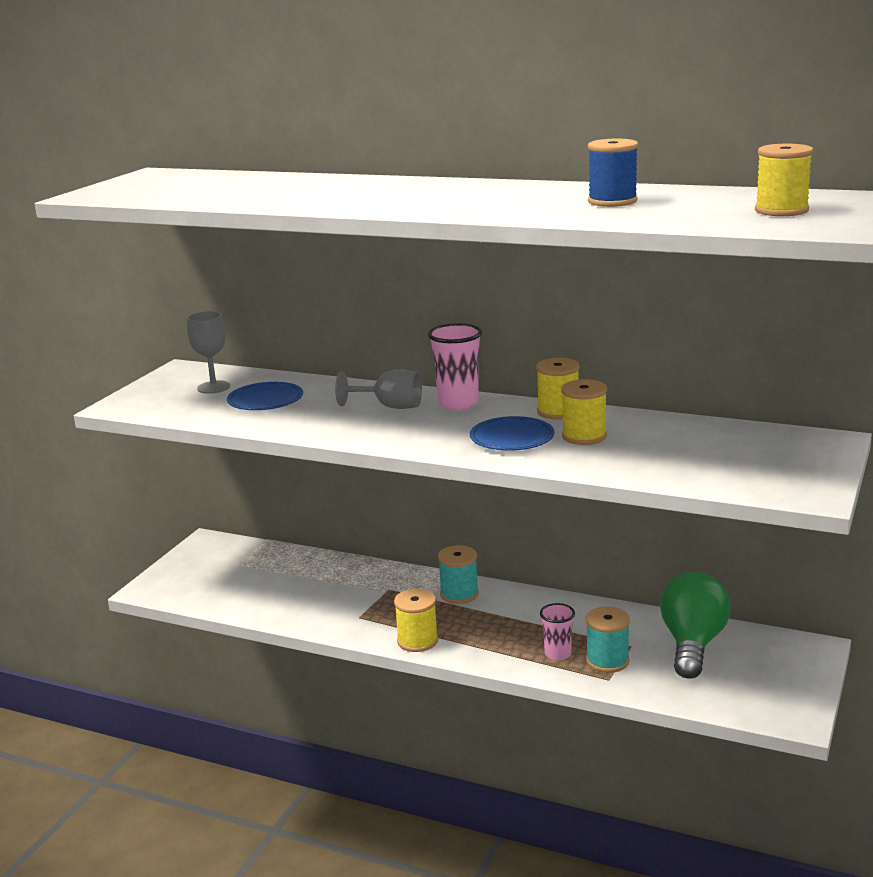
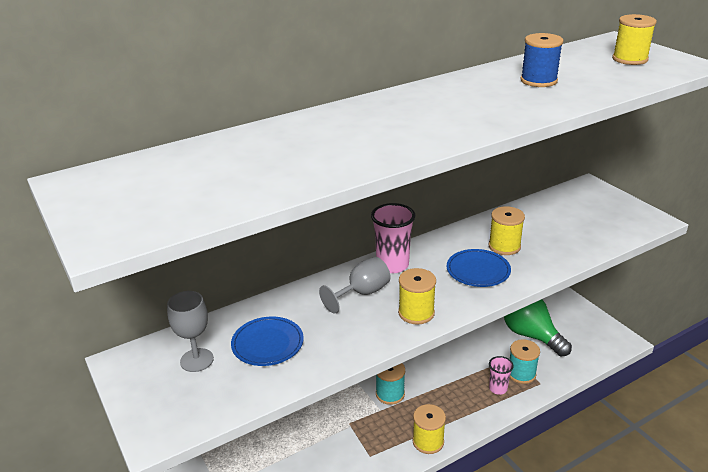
camera: 55 degrees left, 10 degrees up
(558, 412) = (454, 238): yellow spool -> yellow spool (416, 313)

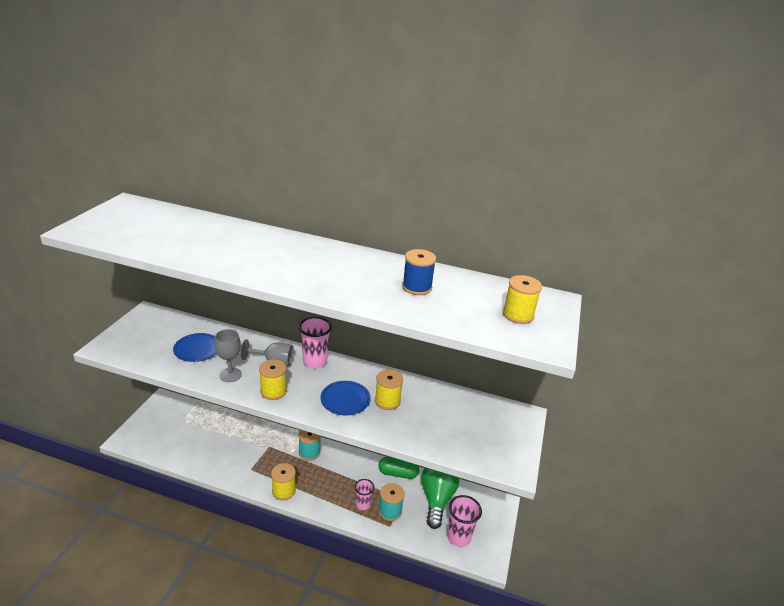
camera: 45 degrees right, 0 degrees up
(197, 360) = (166, 333): grey goblet -> grey goblet (230, 375)
(478, 344) = (398, 473): none -> green capsule
(586, 345) = (458, 537): none -> pink cup

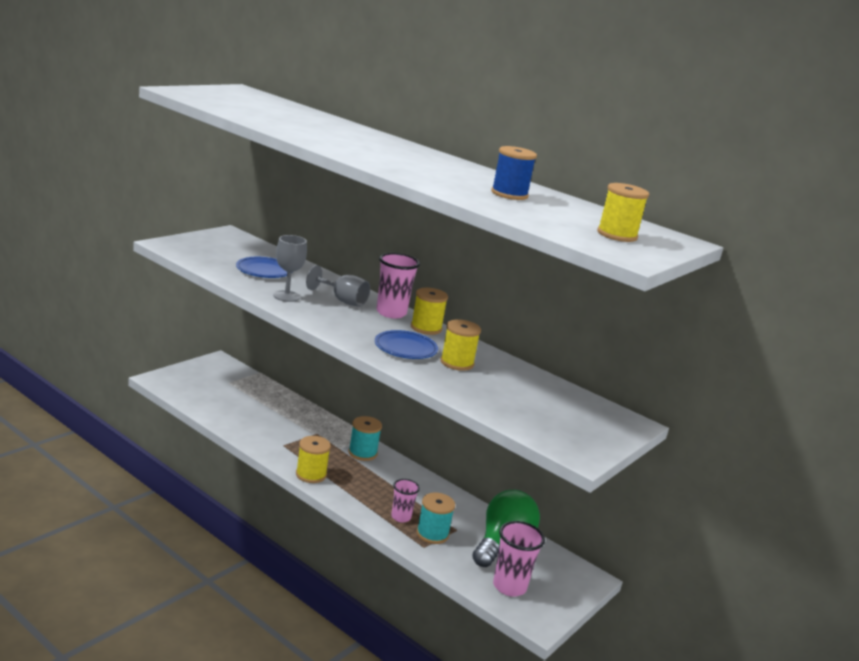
camera: 20 degrees right, 10 degrees down
(273, 391) = (326, 319): yellow spool -> yellow spool (426, 328)
(398, 473) = (464, 506): green capsule -> none

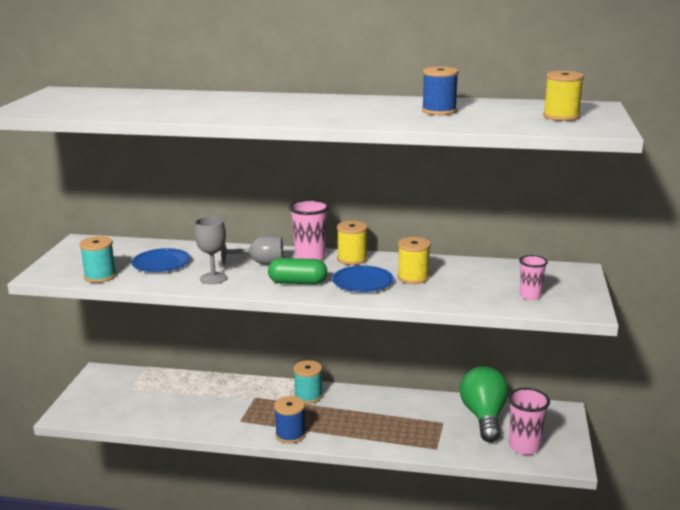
camera: 25 degrees left, 0 degrees up
(311, 474) = (290, 434): yellow spool -> blue spool
(349, 326) = (298, 282): none -> green capsule
(401, 517) = (395, 434): pink cup -> pink cup (530, 296)
(432, 534) = (431, 435): turquoise spool -> turquoise spool (100, 276)

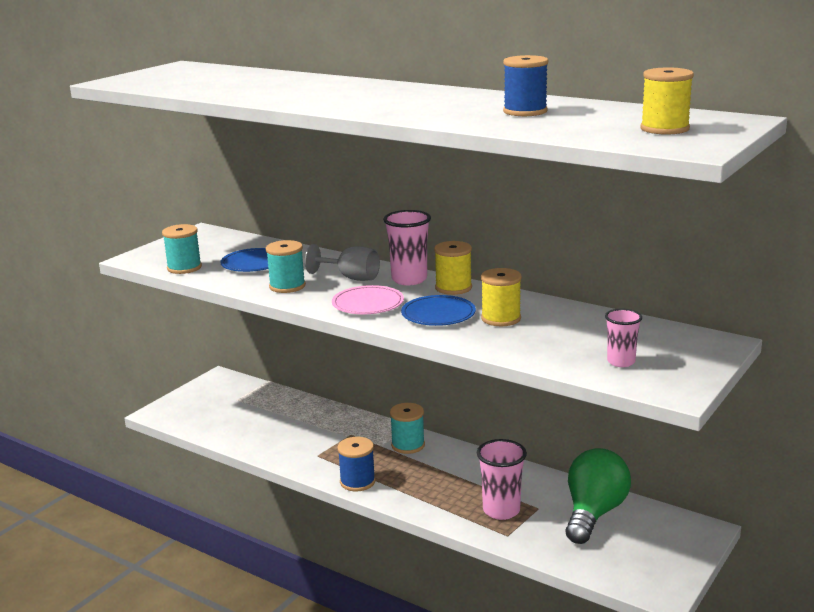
camera: 25 degrees right, 0 degrees up
(213, 278) = (287, 286): grey goblet -> turquoise spool
(298, 282) = (368, 304): green capsule -> pink plate
(524, 447) = (617, 559): pink cup -> pink cup (501, 510)

